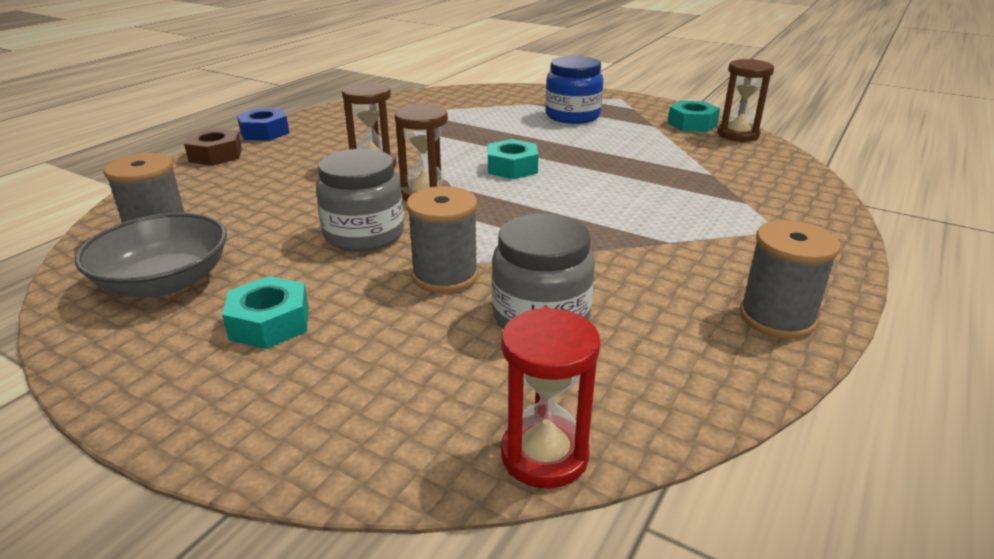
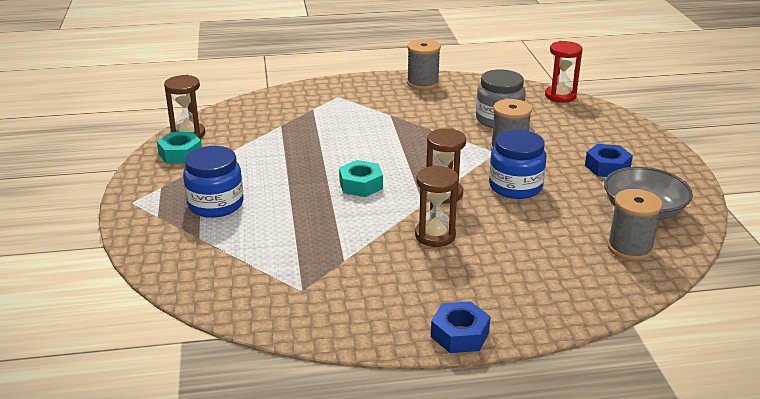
camera: 130 degrees left, 0 degrees up
(215, 155) = (533, 320): brown nut -> none
(270, 323) = (607, 167): turquoise nut -> blue nut
(364, 235) = (515, 186): grey jar -> blue jar

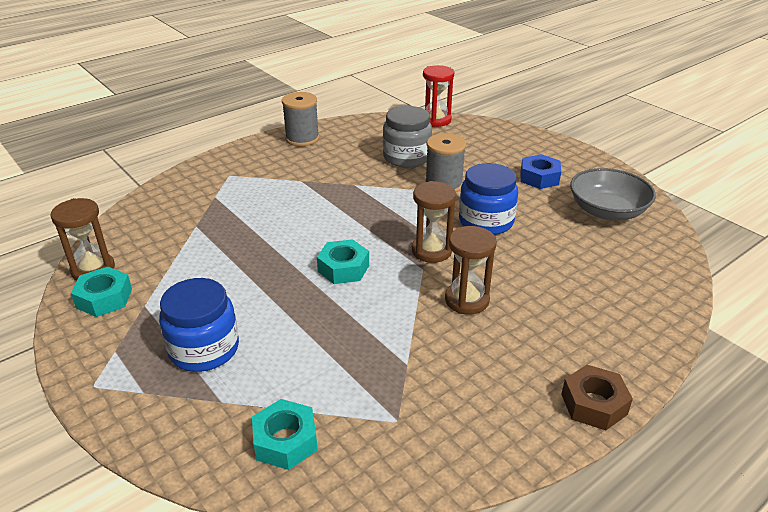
camera: 30 degrees left, 5 degrees up
(217, 273) = (285, 441): none -> turquoise nut
(459, 334) = (594, 404): blue nut -> brown nut
(630, 248) = (633, 251): grey spool -> none

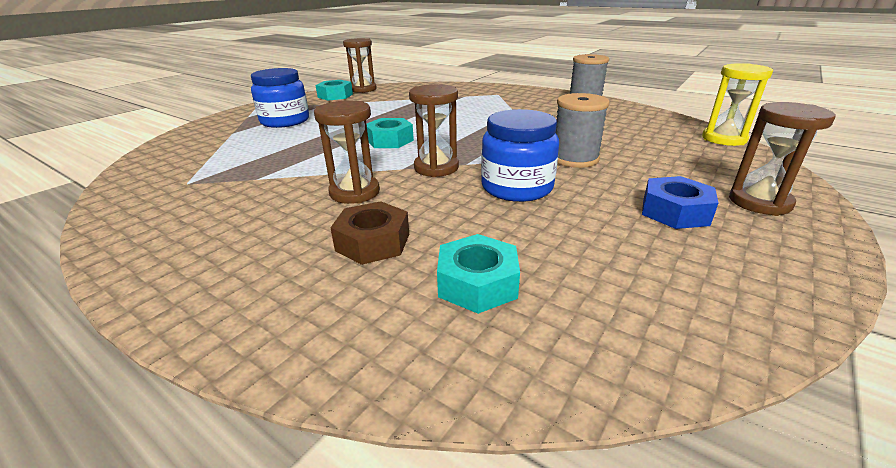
camera: 75 degrees right, 5 degrees down
(285, 441) = (185, 153): turquoise nut -> turquoise nut (477, 283)
(406, 157) = (610, 137): grey jar -> none
(436, 120) = (724, 139): red hourglass -> yellow hourglass
(535, 149) = (759, 202): none -> brown hourglass
(594, 404) = (157, 284): brown nut -> brown nut (373, 242)
(607, 211) = (645, 279): grey bowl -> none

